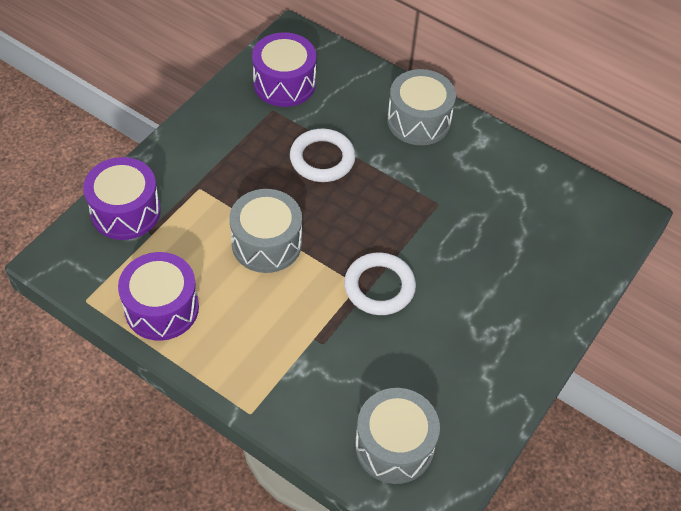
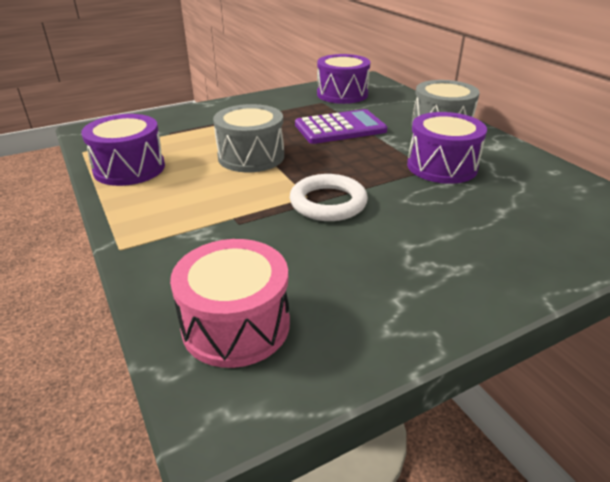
camera: 30 degrees right, 20 degrees down
(125, 211) = (165, 121): purple drum -> purple drum (442, 166)
(322, 159) = (340, 128): white ring -> purple calculator
(394, 446) = (236, 325): grey drum -> pink drum

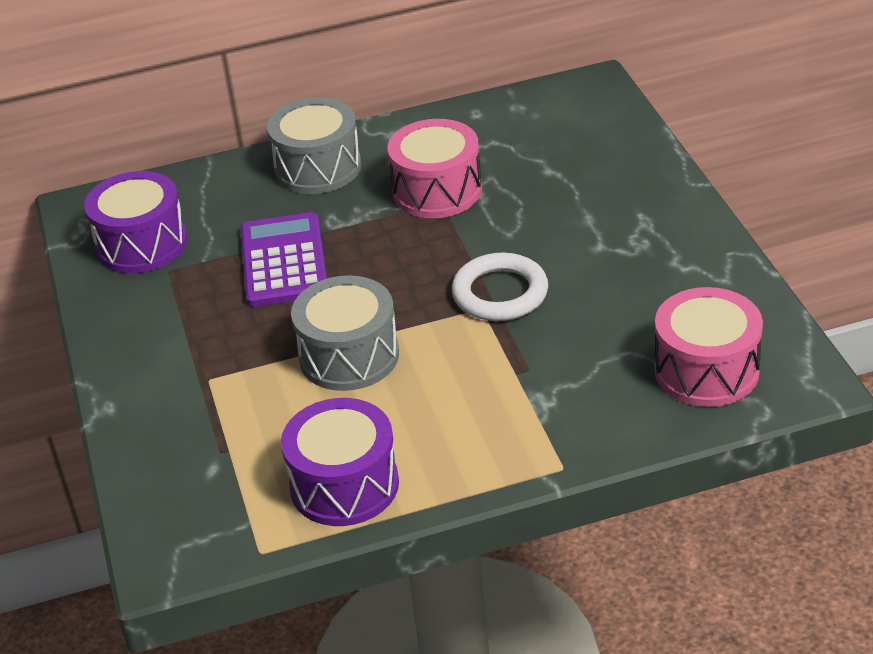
camera: 75 degrees left, 5 degrees up
(442, 166) = (437, 191): purple drum -> pink drum

